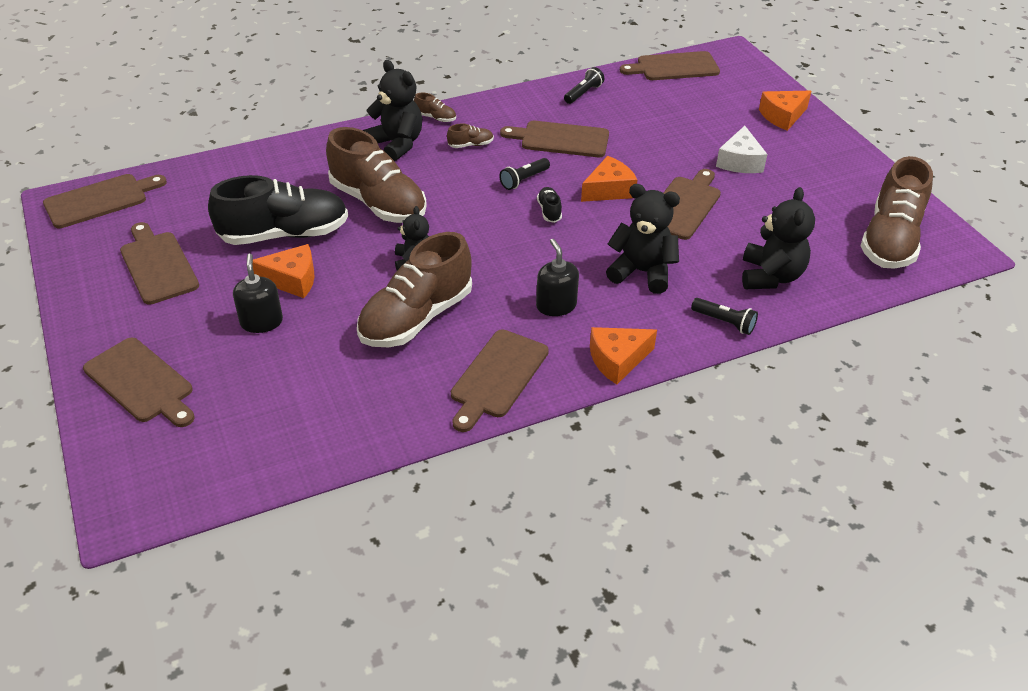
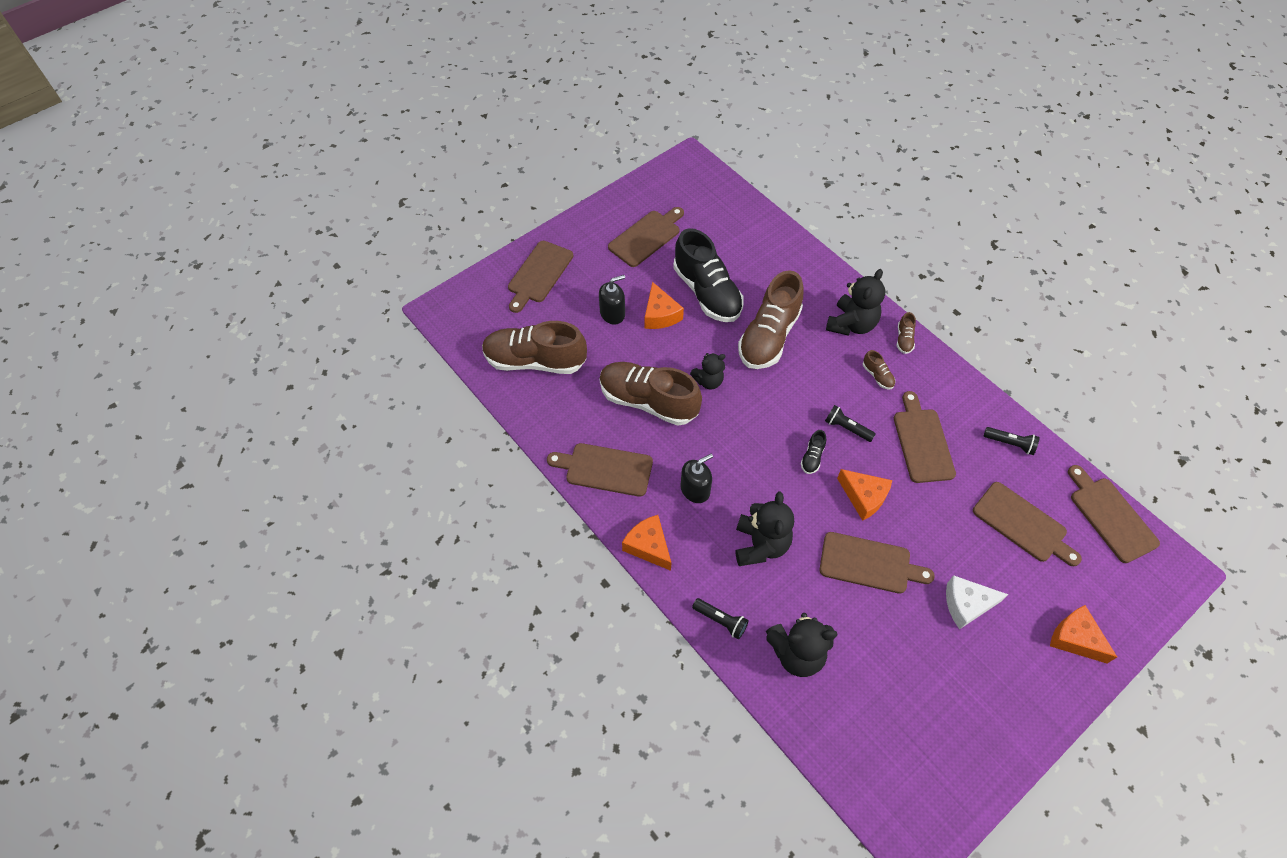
camera: 75 degrees right, 15 degrees up
(100, 200) = (699, 179): brown cutting board -> brown cutting board (1022, 524)
(549, 211) = (812, 457): black shoe -> black shoe turned 135 degrees clockwise
(724, 322) = (721, 620): black flashlight -> black flashlight turned 75 degrees counterclockwise
(890, 240) = (900, 765): brown shoe -> brown shoe (535, 361)

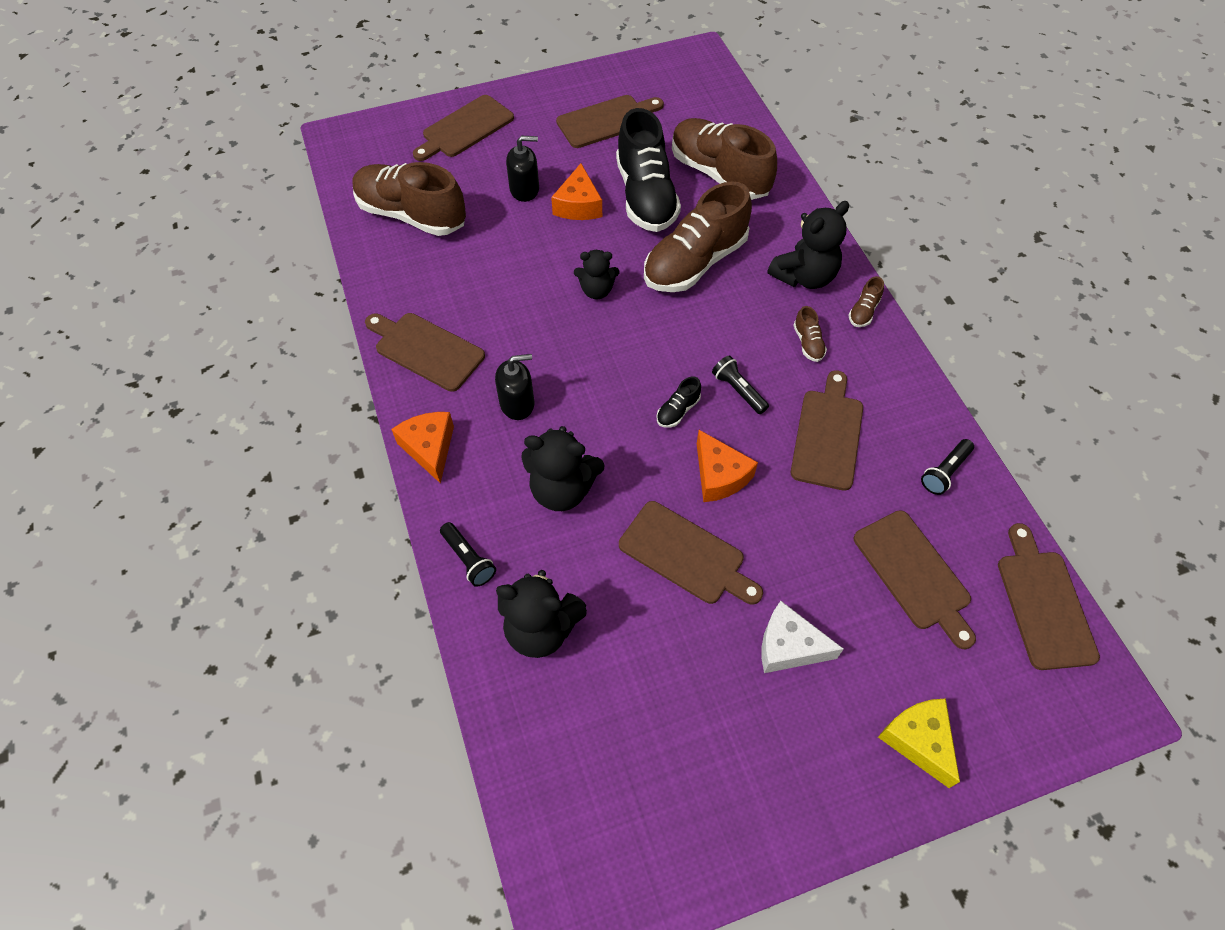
camera: 20 degrees right, 0 degrees up
(648, 401) = (515, 292): brown shoe -> brown shoe (719, 174)
(760, 545) = (562, 489): black teddy bear -> black teddy bear turned 75 degrees clockwise
(1010, 443) = (945, 472): black flashlight -> black flashlight turned 90 degrees clockwise
(1075, 638) = (918, 740): orange cheese -> yellow cheese

